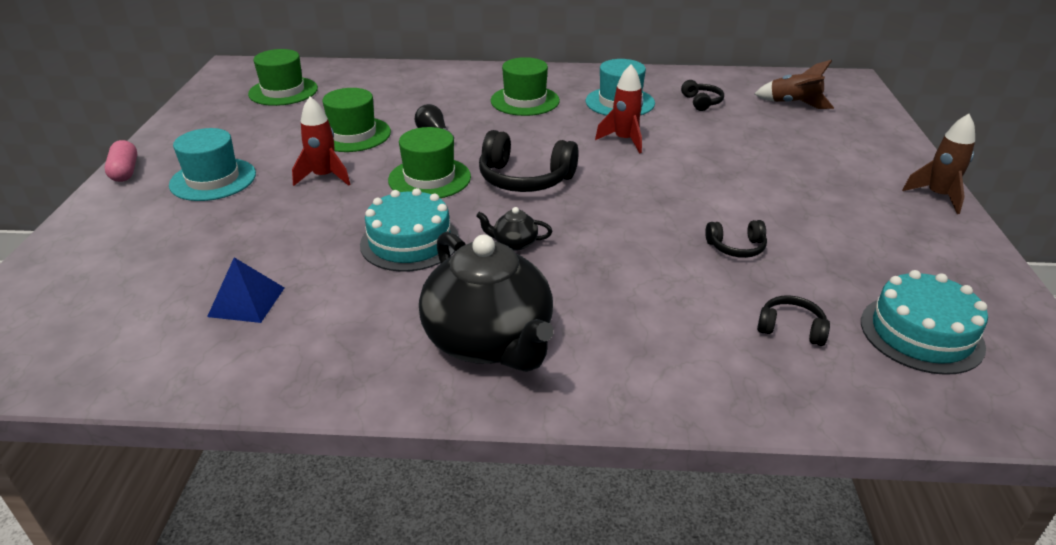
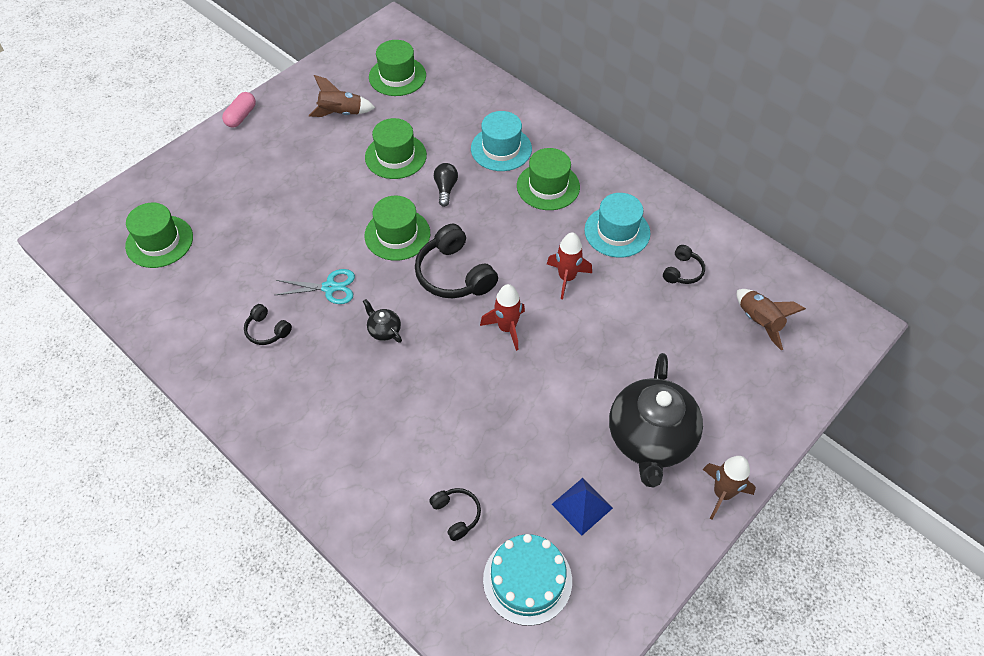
camera: 40 degrees right, 20 degrees up
(127, 304) = (159, 241): none -> green hat
(213, 179) = (279, 155): turquoise hat -> turquoise hat (501, 149)
(246, 301) = (210, 279): blue pyramid -> blue pyramid (582, 506)
(252, 130) = (341, 113): none -> brown rocket
(324, 177) = (339, 192): red rocket -> red rocket (507, 328)
(410, 242) = (329, 287): turquoise cake -> turquoise scissors
(489, 341) = (292, 397): black teapot -> black teapot (650, 439)
(736, 247) = (510, 431): black headphones -> black headphones (267, 330)

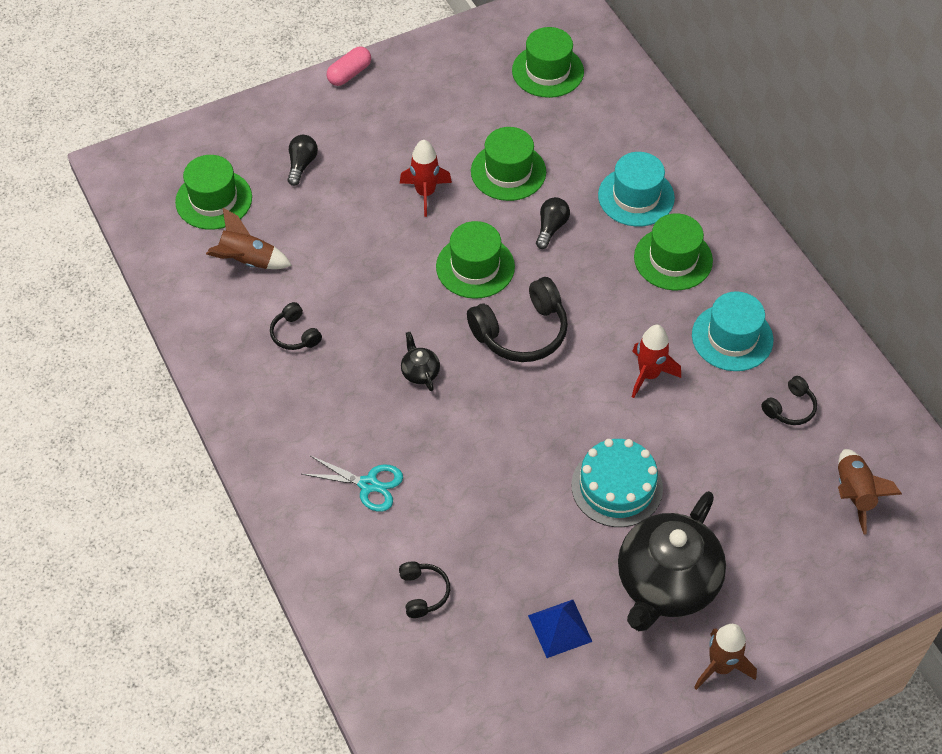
camera: 20 degrees right, 0 degrees up
(226, 194) = (301, 165): none -> black light bulb
(329, 287) = (378, 306): turquoise scissors -> turquoise scissors (368, 484)
(341, 113) = (464, 101): brown rocket -> brown rocket (247, 261)
(454, 274) = (521, 332): black headphones -> black headphones turned 105 degrees counterclockwise
(507, 328) = (556, 411): red rocket -> red rocket (425, 193)
(527, 580) = (471, 682): turquoise cake -> turquoise cake (617, 486)

